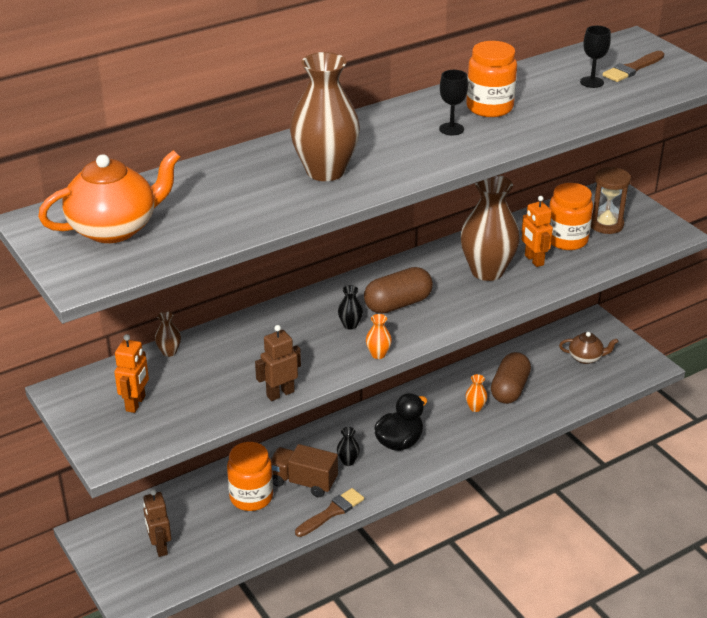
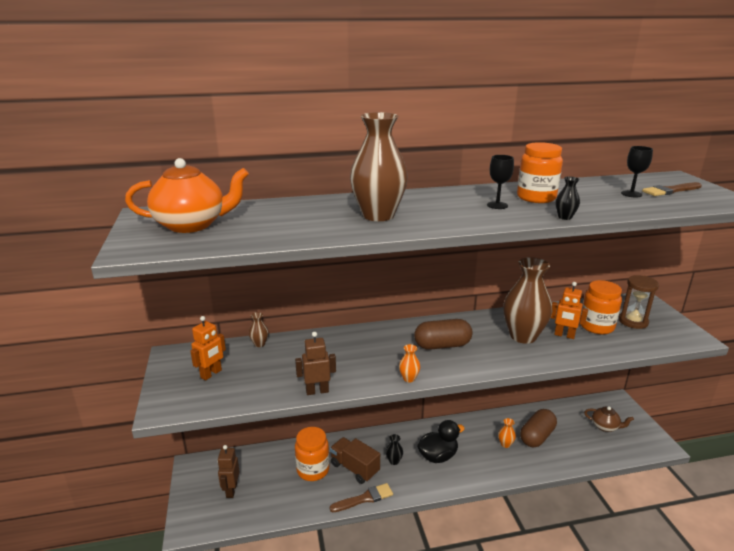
camera: 20 degrees right, 10 degrees down
(350, 325) = (398, 353): black vase -> black vase (565, 217)
(533, 260) = (564, 335): orange robot -> orange robot turned 60 degrees counterclockwise

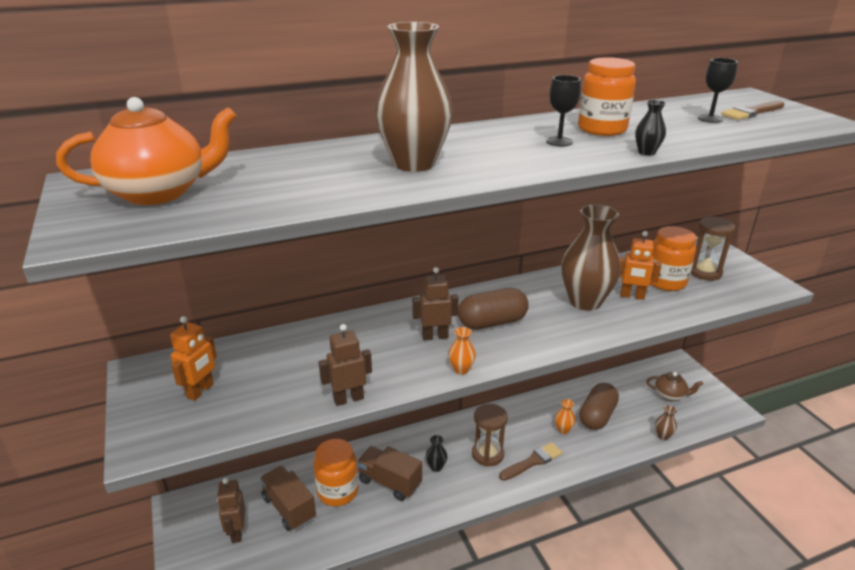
camera: 10 degrees left, 5 degrees up
(259, 344) = (258, 343): brown vase -> brown vase (663, 436)
(273, 477) = (289, 508): none -> brown truck
(364, 498) = (409, 519): brown brush -> brown brush (533, 461)
(394, 352) = (435, 336): none -> brown robot
(438, 456) = (487, 454): black duck -> brown hourglass

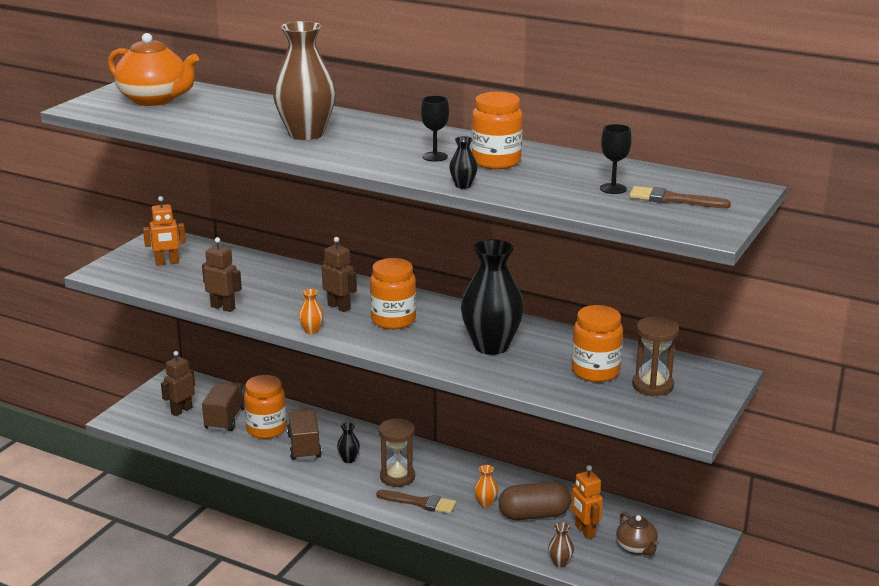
camera: 50 degrees right, 5 degrees down
(492, 322) = (393, 320): brown capsule -> orange jar
(585, 301) = (491, 346): brown vase -> black vase
(632, 296) = (538, 363): orange robot -> orange robot (584, 531)

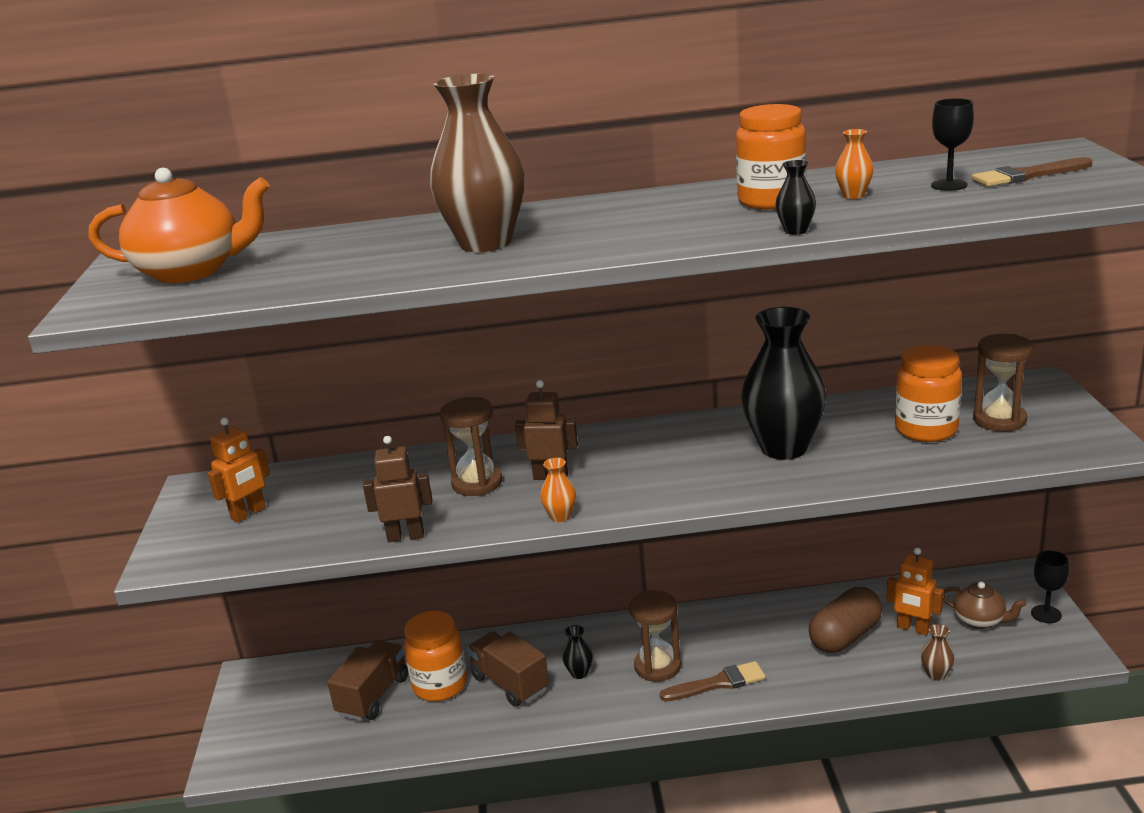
camera: 30 degrees left, 0 degrees up
(181, 410) = (303, 713): brown robot -> none
(226, 418) = (373, 695): brown truck -> brown truck turned 45 degrees clockwise
(296, 294) = (477, 483): none -> brown hourglass
(393, 320) = (636, 465): orange jar -> none
(435, 157) = (694, 217): black goblet -> black goblet (1046, 614)
(485, 503) = (783, 648): orange vase -> orange vase (853, 195)

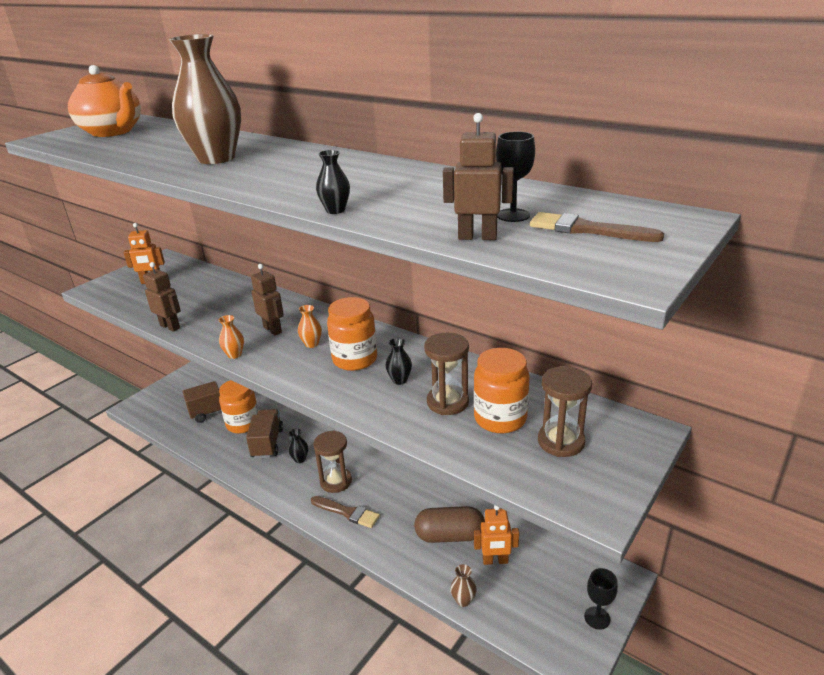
camera: 40 degrees right, 5 degrees up
(477, 483) = (242, 315): brown hourglass -> brown hourglass (447, 402)
(771, 201) = (390, 185): orange jar -> orange jar (355, 359)
(784, 448) = (399, 380): black vase -> black vase, size x0.41
(853, 195) = (438, 199): orange vase -> orange vase (311, 344)
(913, 628) = (495, 561): orange robot -> orange robot turned 75 degrees counterclockwise
(973, 205) = (477, 237): none -> brown robot
(979, 621) = (544, 587): brown teapot -> none

